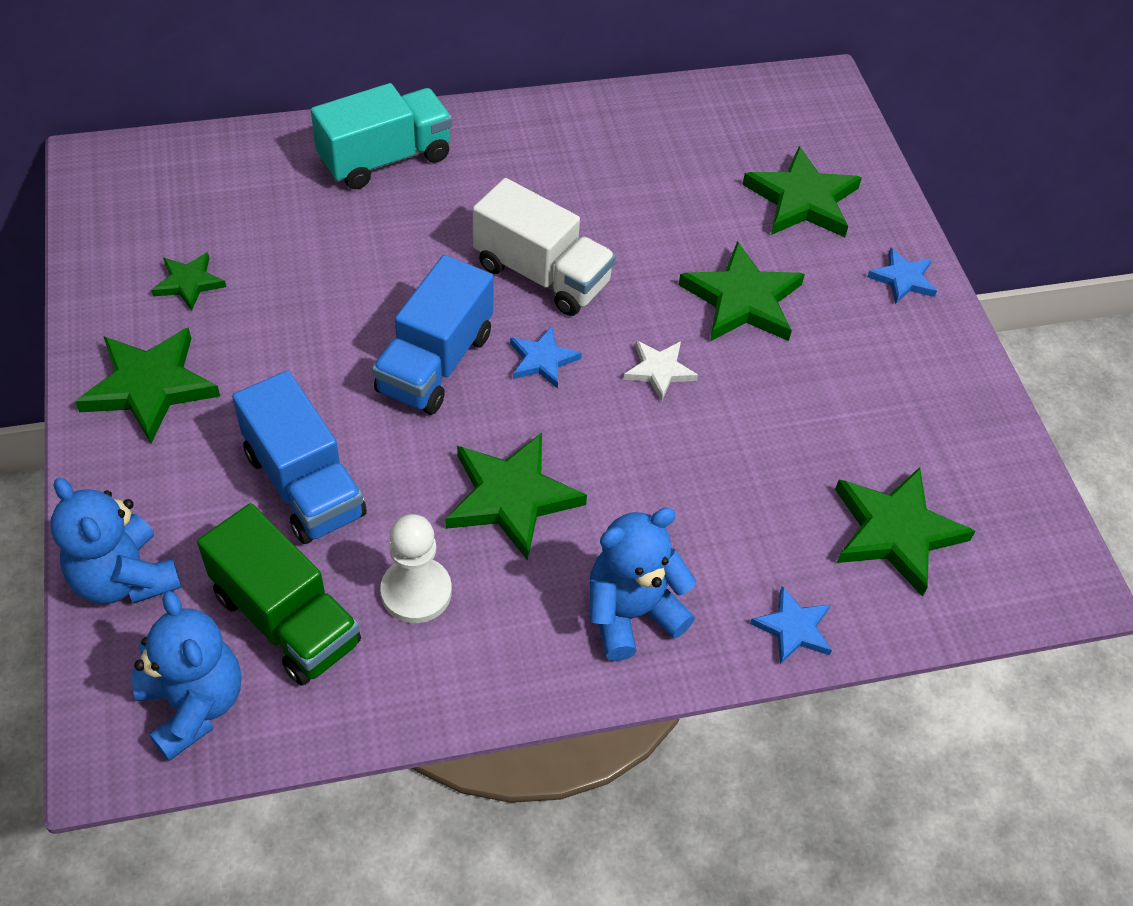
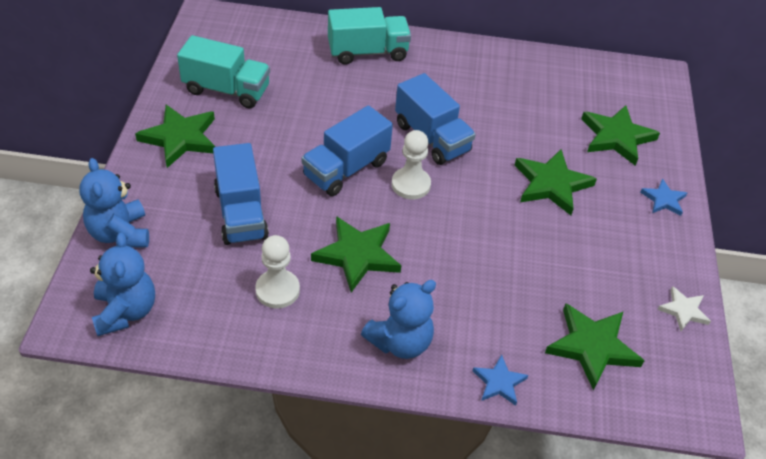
camera: 20 degrees right, 5 degrees down
(189, 283) = (226, 90): green star -> turquoise truck
(286, 619) = (197, 282): green truck -> none
(541, 275) = (432, 138): white truck -> blue truck
(542, 360) = (411, 185): blue star -> white pawn
(631, 613) = (400, 342): blue teddy bear -> blue teddy bear turned 150 degrees clockwise
(659, 370) = (480, 210): white star -> white star (683, 310)

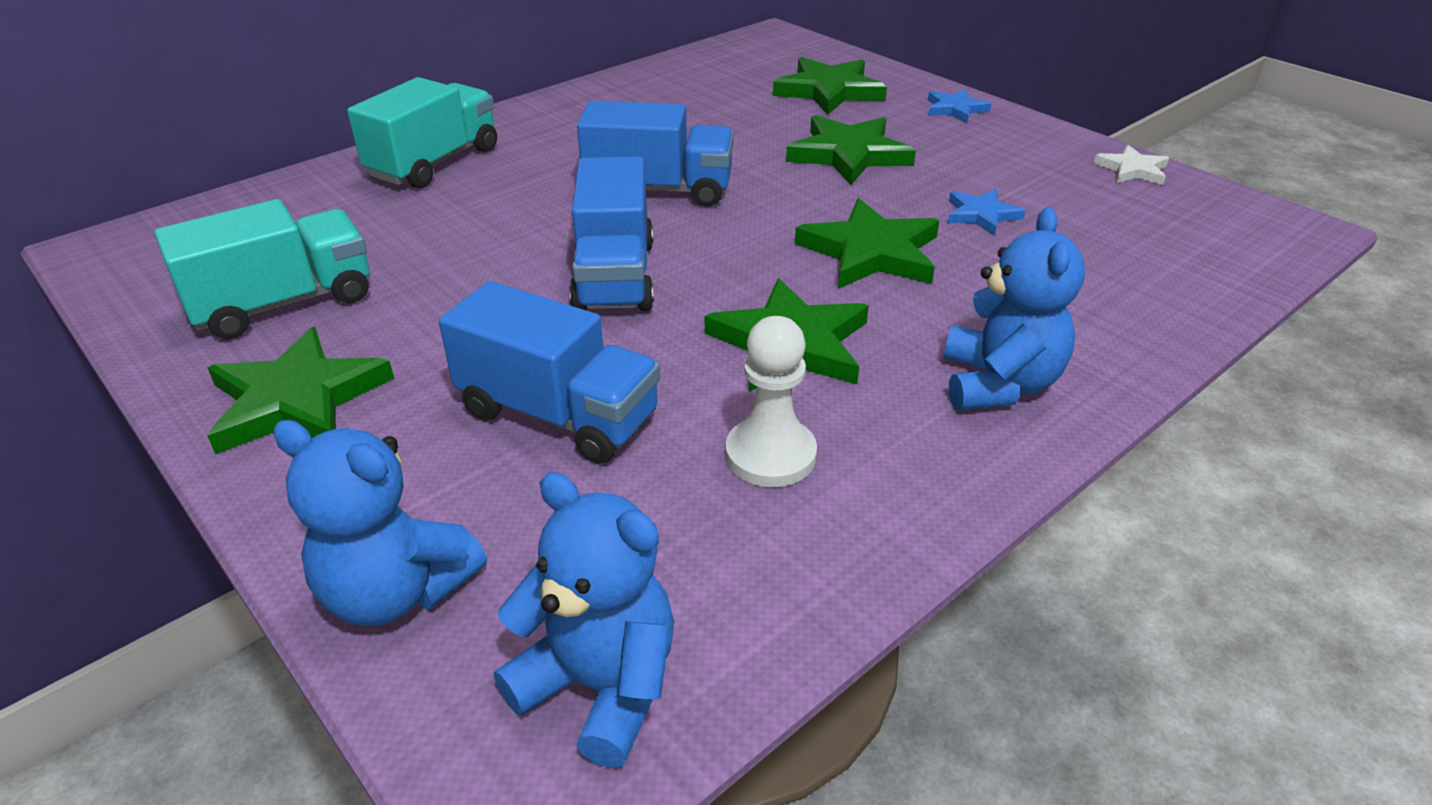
camera: 45 degrees left, 10 degrees down
(411, 185) = (717, 241): white pawn -> none
(499, 382) = (1146, 337): blue star -> blue star (981, 215)
(592, 347) = (1139, 245): green star -> green star (871, 252)

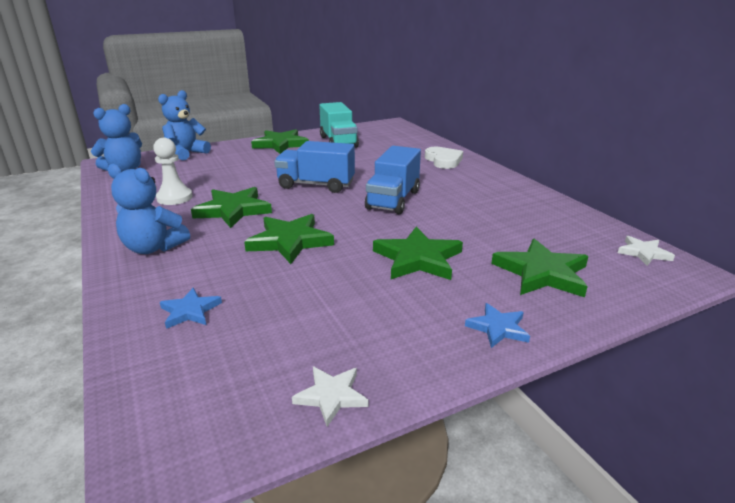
camera: 105 degrees right, 10 degrees down
(434, 163) = (443, 160): turquoise truck -> white heart
(558, 414) = (235, 171): blue truck -> none
(744, 47) = (643, 253): none -> white star
(981, 215) = (305, 287): blue star -> blue star (190, 311)

